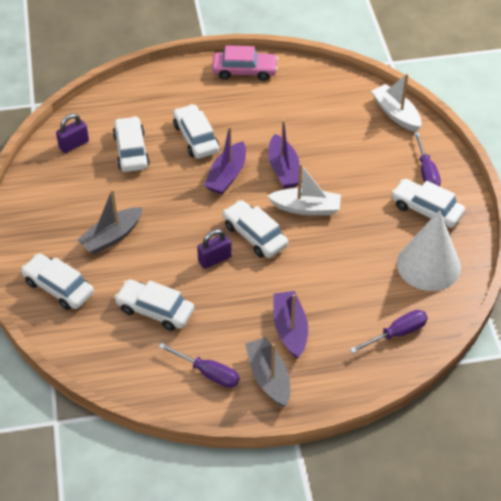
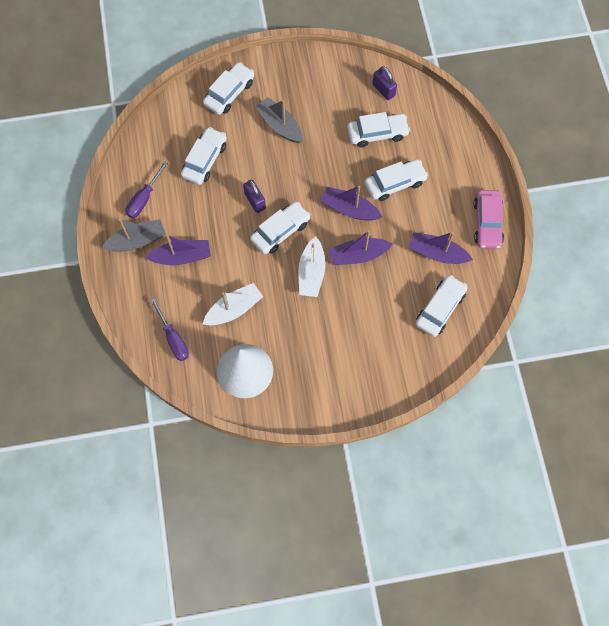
camera: 90 degrees right, 20 degrees up
(279, 108) = (437, 253): none -> purple boat
(396, 114) = (435, 358): white boat -> white boat (234, 309)
(426, 172) = (356, 380): purple screwdriver -> none
(426, 210) = (310, 375): white car -> white car (440, 309)

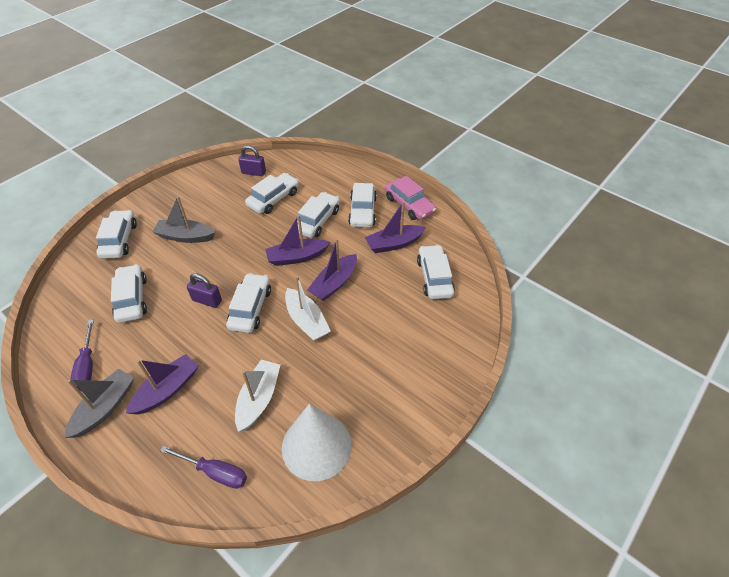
camera: 40 degrees left, 20 degrees down
(441, 201) = (362, 211): none -> white car

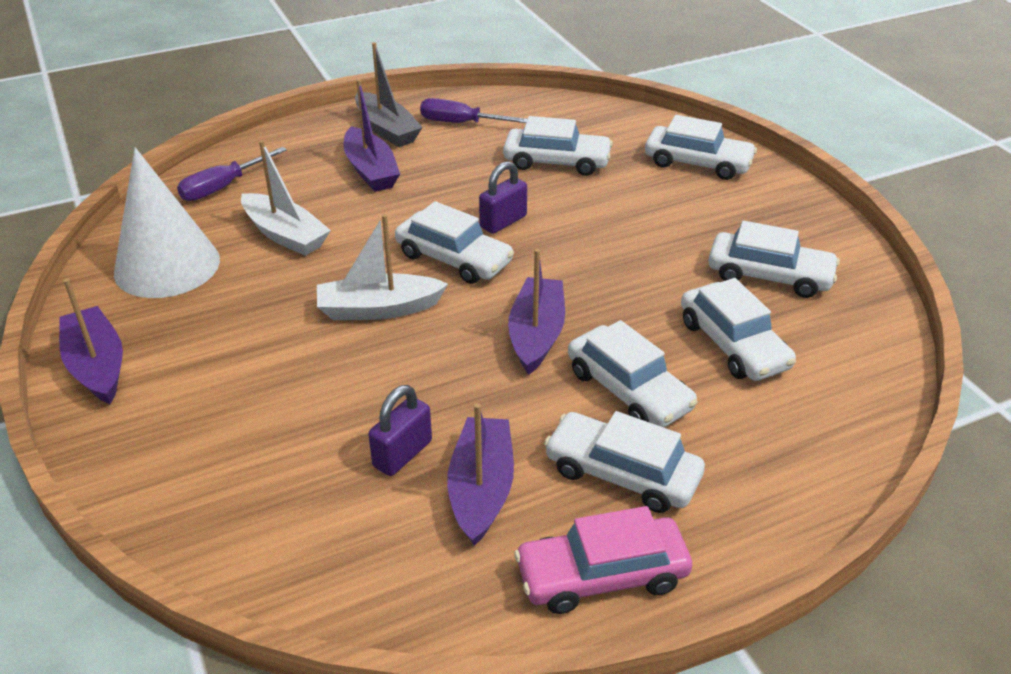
camera: 115 degrees right, 10 degrees down
(185, 236) = (670, 223): grey boat -> none
(253, 172) = (843, 336): purple padlock -> purple padlock (402, 454)
(334, 283) = (435, 363): purple boat -> purple boat (97, 366)
(434, 277) = (337, 518): white car -> white car (769, 275)

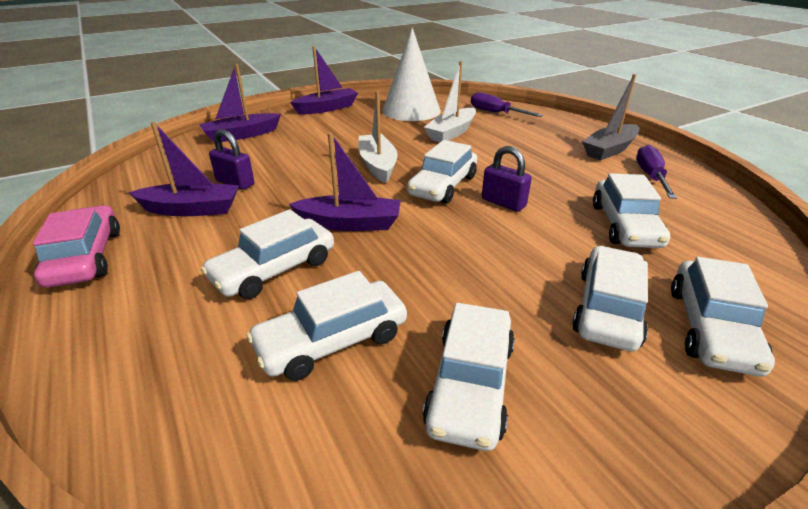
camera: 85 degrees right, 5 degrees down
(370, 170) = (545, 149): purple boat -> purple boat (241, 135)
(622, 473) = (178, 266): white car -> white car (608, 308)

